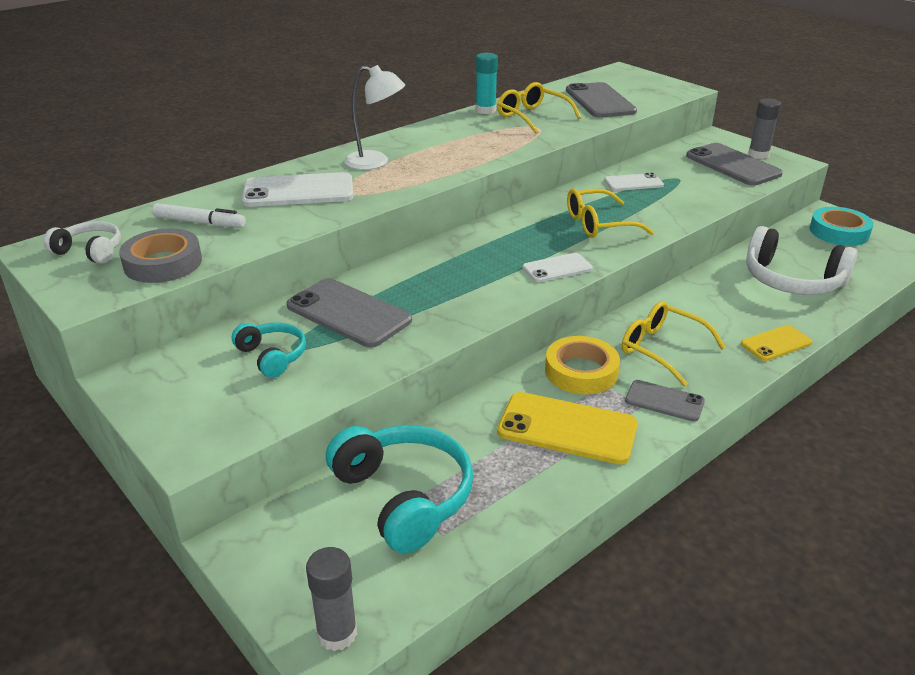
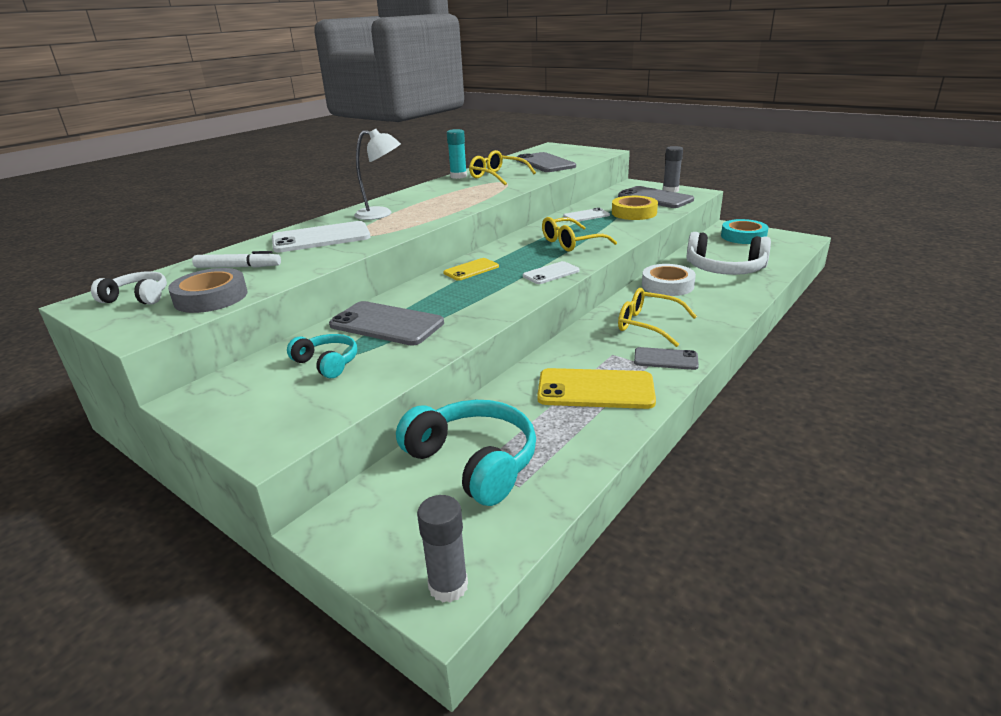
camera: 10 degrees left, 5 degrees down
(581, 371) = (590, 348): yellow tape -> yellow tape (634, 213)
(709, 294) = (667, 285): none -> white tape
(776, 343) = (733, 309): yellow phone -> yellow phone (471, 270)

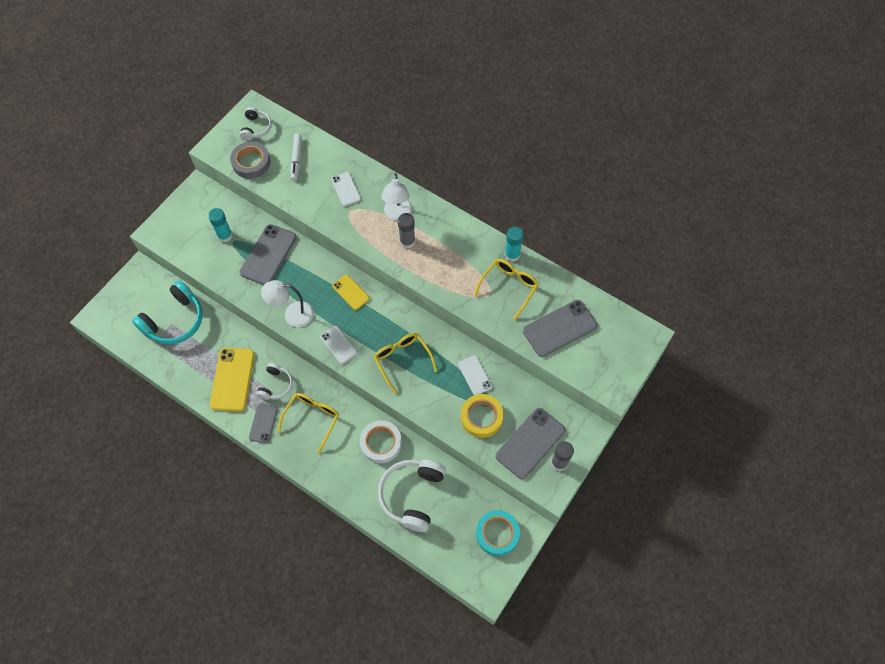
camera: 85 degrees right, 35 degrees up
(321, 238) = (346, 189): white phone -> white phone, size x0.58
(327, 363) = (225, 236): turquoise headphones -> turquoise glue stick
(448, 586) = (101, 319): grey glue stick -> grey glue stick (407, 241)
(501, 302) = (292, 314): none -> white lamp
(601, 352) = (276, 385): none -> white headphones

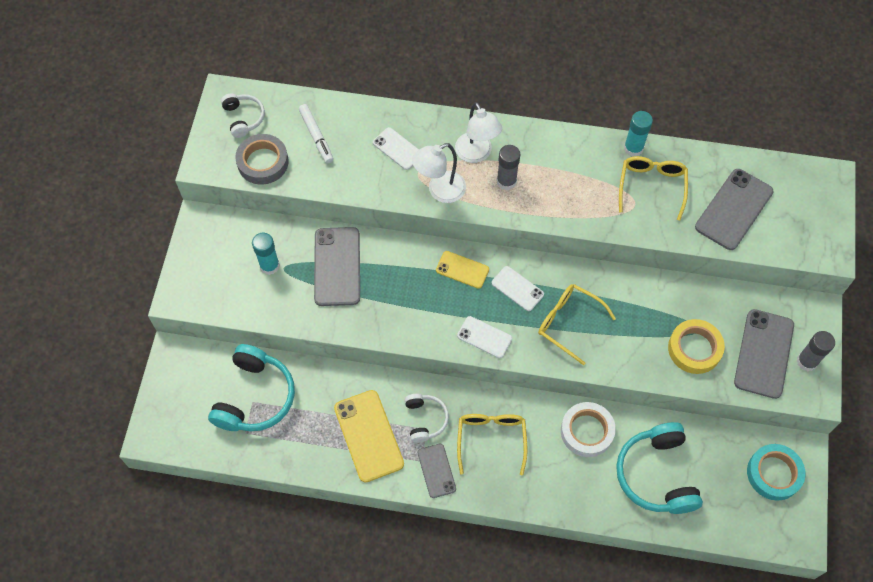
camera: 25 degrees left, 0 degrees up
(292, 314) = (409, 325): white lamp -> white lamp (439, 191)
(412, 495) = (656, 474): white headphones -> turquoise headphones
(475, 375) = (659, 304): white phone -> white phone (517, 288)

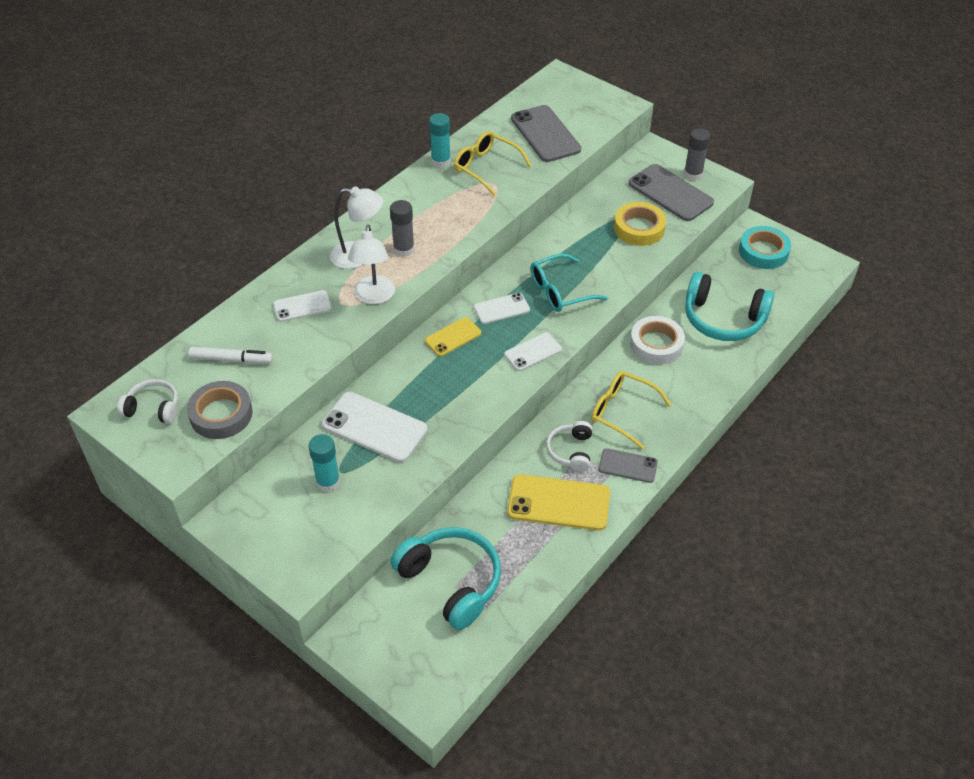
camera: 60 degrees left, 15 degrees down
(337, 266) = (374, 427): grey phone -> white phone
(425, 419) = (571, 451): white headphones -> white headphones turned 105 degrees counterclockwise
(568, 323) = (560, 291): yellow glasses -> turquoise glasses

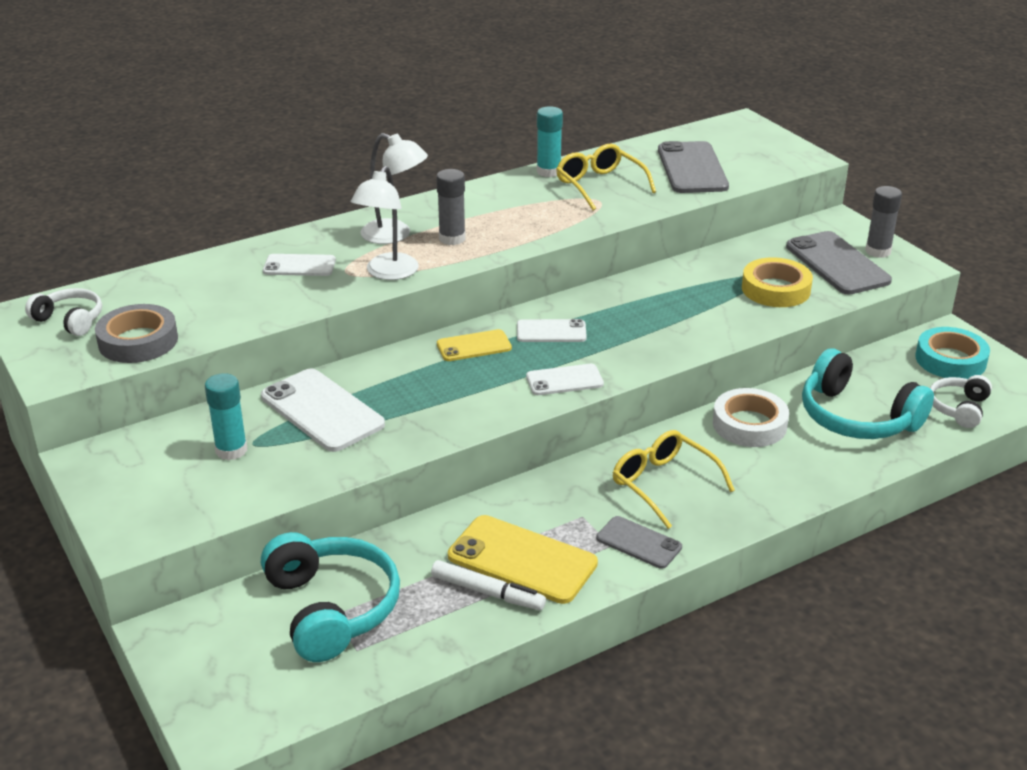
camera: 20 degrees right, 15 degrees down
(231, 359) = (186, 296): white marker -> white marker (487, 592)
(560, 291) = (636, 329): turquoise glasses -> none
(571, 451) = (570, 509): white headphones -> white headphones (958, 408)

